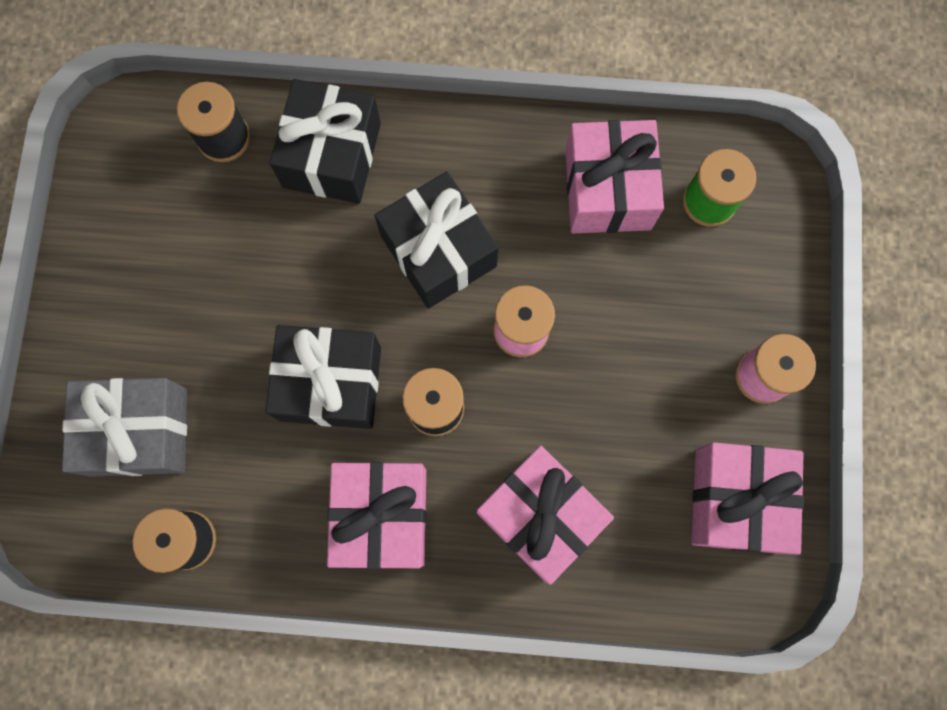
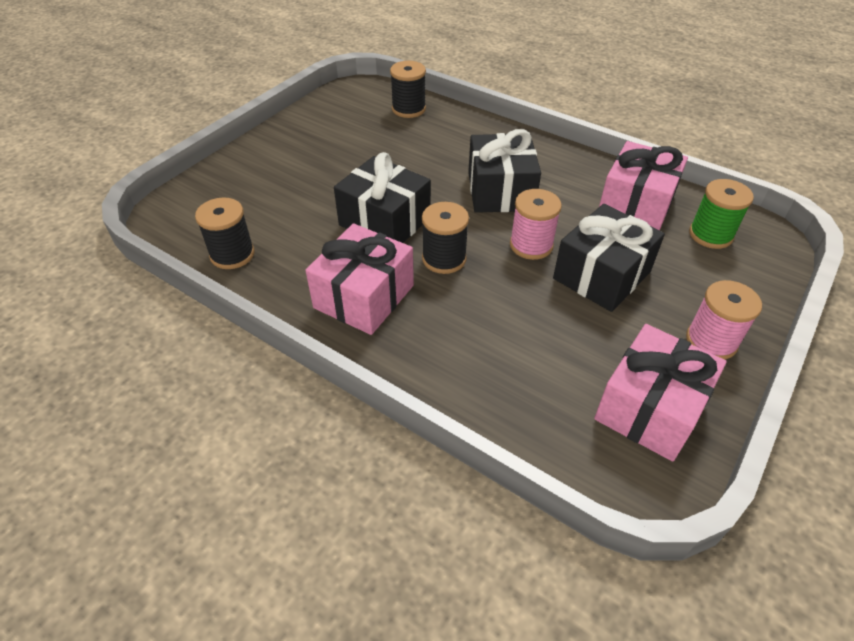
camera: 30 degrees right, 30 degrees down
(139, 432) = (253, 197): grey gift -> none
(332, 155) = (464, 134): black gift -> black gift (601, 275)
(540, 515) = (478, 346): pink gift -> none

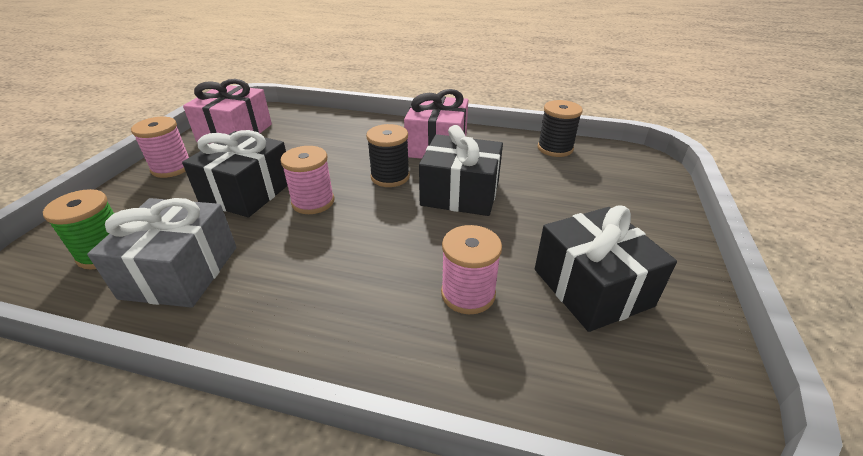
camera: 160 degrees right, 10 degrees down
(408, 109) = (561, 375): black spool -> none
(432, 148) = (468, 294): none -> pink spool
(500, 191) = (354, 250): black gift -> black gift (592, 287)
(636, 204) = (181, 272): pink gift -> grey gift

